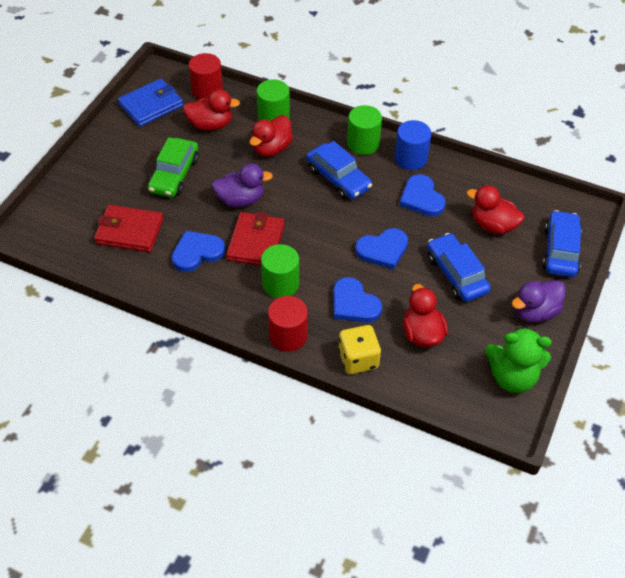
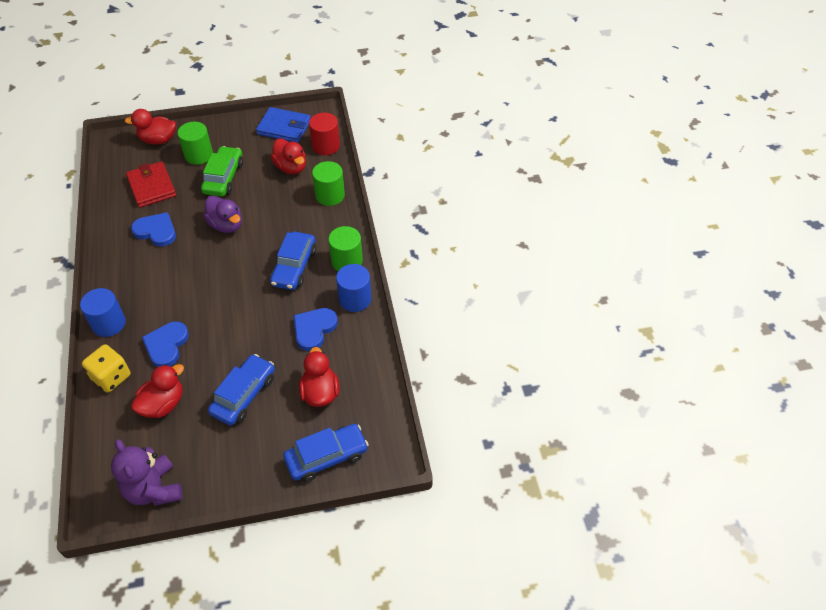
camera: 55 degrees right, 0 degrees up
(174, 175) = (224, 178): green car -> green car turned 120 degrees clockwise
(256, 242) = (189, 256): red wallet -> none
(271, 148) = (294, 212): red duck -> red duck (158, 140)
(280, 284) = (157, 292): green cylinder -> green cylinder (199, 155)
(288, 336) = (109, 323): red cylinder -> blue cylinder
(383, 250) = (236, 334): blue heart -> none
(512, 377) = (154, 489): green teddy bear -> purple teddy bear
(534, 312) = (238, 471): purple duck -> none

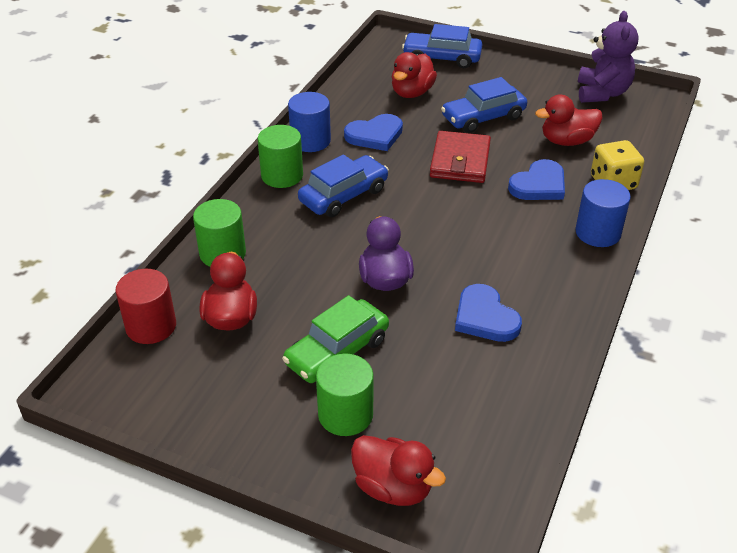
camera: 145 degrees left, 10 degrees down
(152, 187) = (455, 393): red wallet -> red wallet (460, 161)
(284, 127) = (174, 393): blue wallet -> none

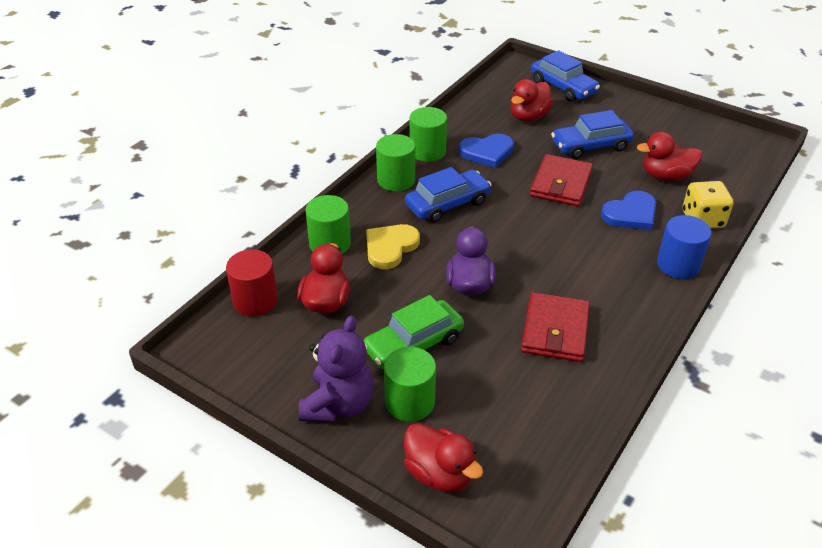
camera: 10 degrees right, 0 degrees up
(290, 249) = (390, 247): none -> yellow heart
(310, 141) = (427, 151): blue cylinder -> green cylinder
(442, 58) = (563, 87): blue car -> blue car turned 150 degrees counterclockwise
(485, 317) = (555, 330): blue heart -> red wallet
(602, 93) = (709, 134): purple teddy bear -> purple teddy bear (338, 404)

